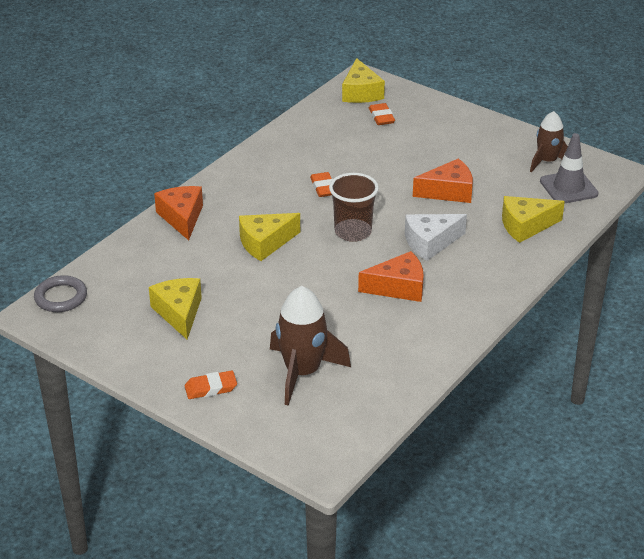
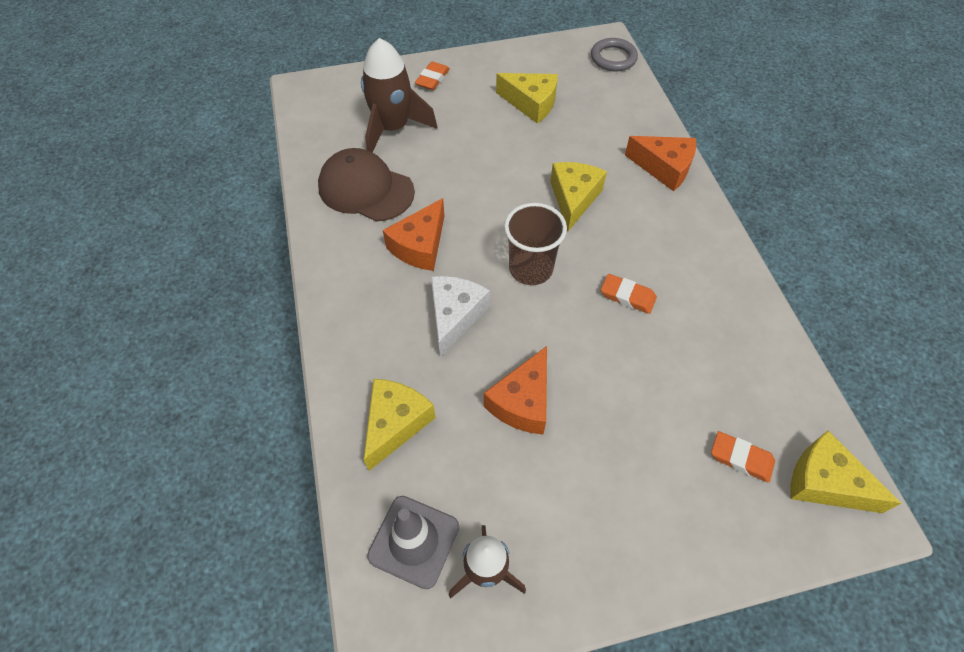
camera: 130 degrees right, 20 degrees up
(384, 345) = (366, 189): none -> brown cap

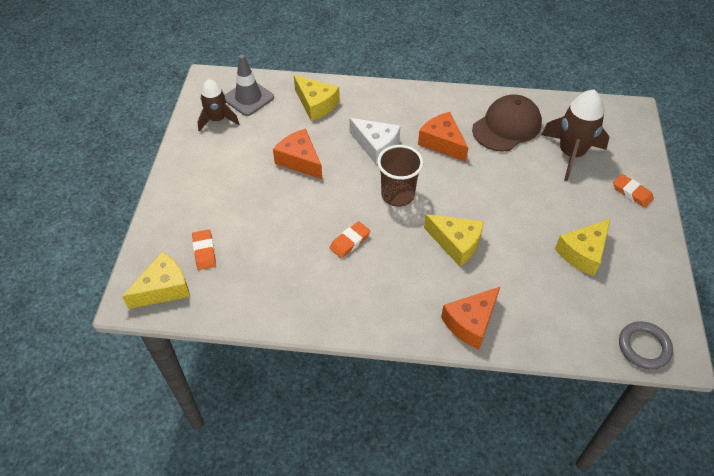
camera: 110 degrees right, 5 degrees down
(741, 458) = (204, 251): orange eraser -> orange eraser turned 60 degrees counterclockwise

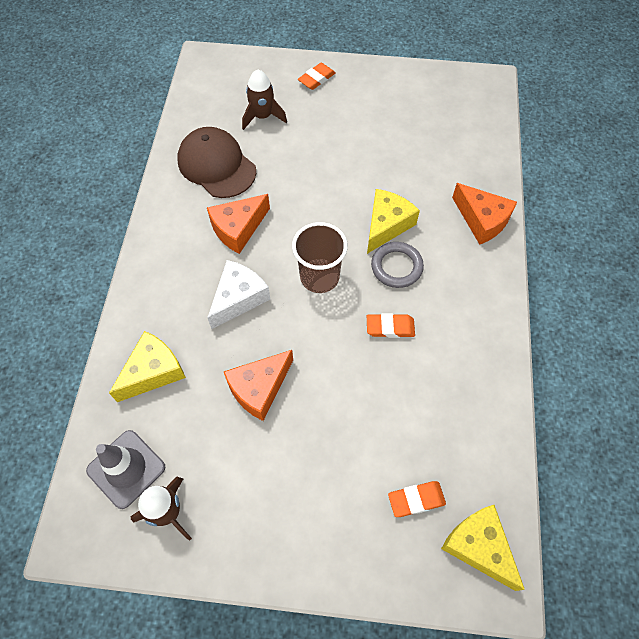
camera: 90 degrees left, 10 degrees up
(350, 241) = (390, 327): orange eraser -> orange eraser turned 45 degrees counterclockwise
(570, 154) = (262, 116): brown rocket -> brown rocket, size x0.65
(583, 253) = (392, 125): yellow cheese -> none
(644, 347) = (488, 100): grey ring -> grey ring (396, 267)

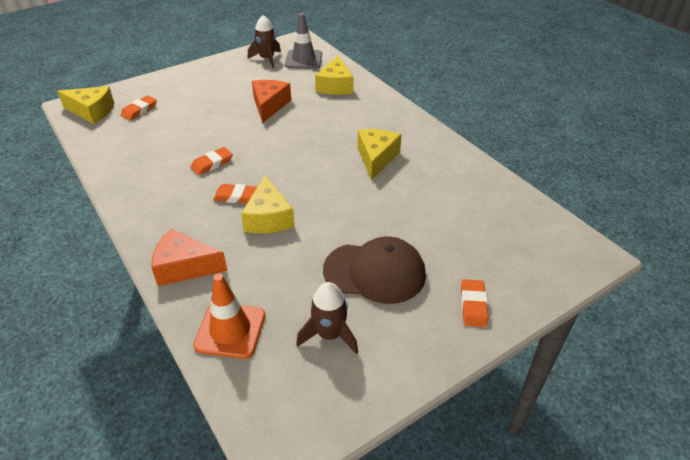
camera: 140 degrees right, 20 degrees down
(216, 165) = (446, 183): brown cap -> brown cap (375, 272)
(238, 228) = (376, 158): orange cheese -> yellow cheese
(239, 298) = (328, 129): white cheese -> none
(262, 116) = (468, 237): brown rocket -> brown rocket (329, 334)
(319, 277) = (288, 163): brown cup -> none
(396, 267) = (236, 196): grey ring -> orange eraser
(477, 153) = (230, 330): none -> orange traffic cone

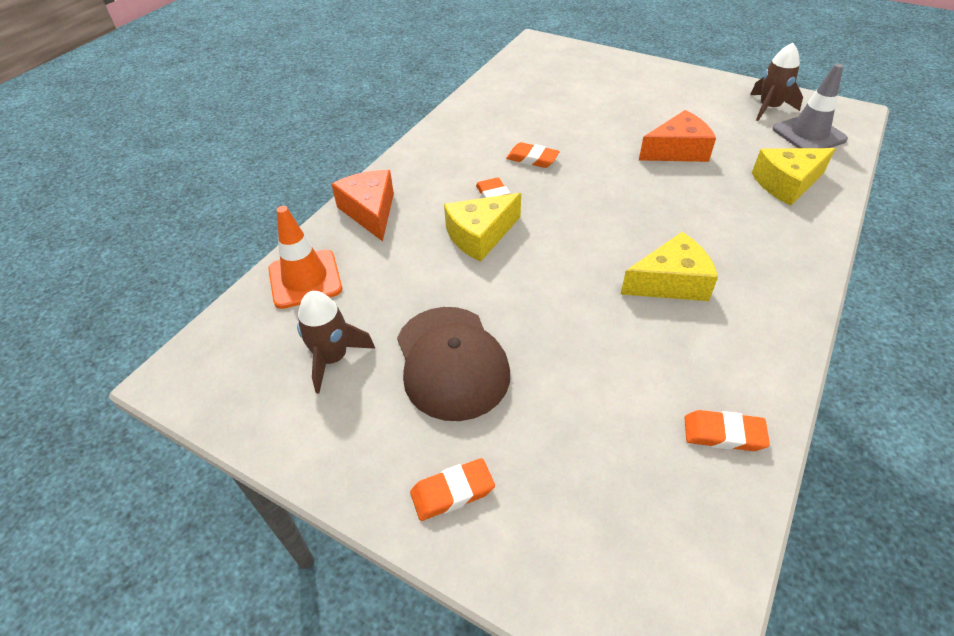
camera: 65 degrees right, 5 degrees up
(92, 111) = (540, 56): yellow cheese -> none
(139, 110) = (570, 78): orange eraser -> orange eraser (723, 434)

